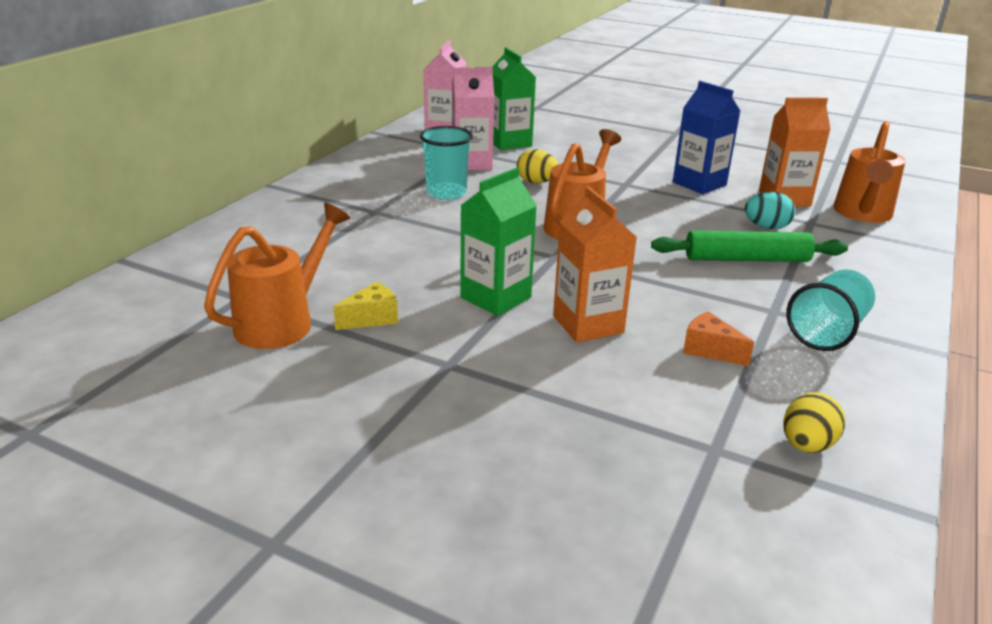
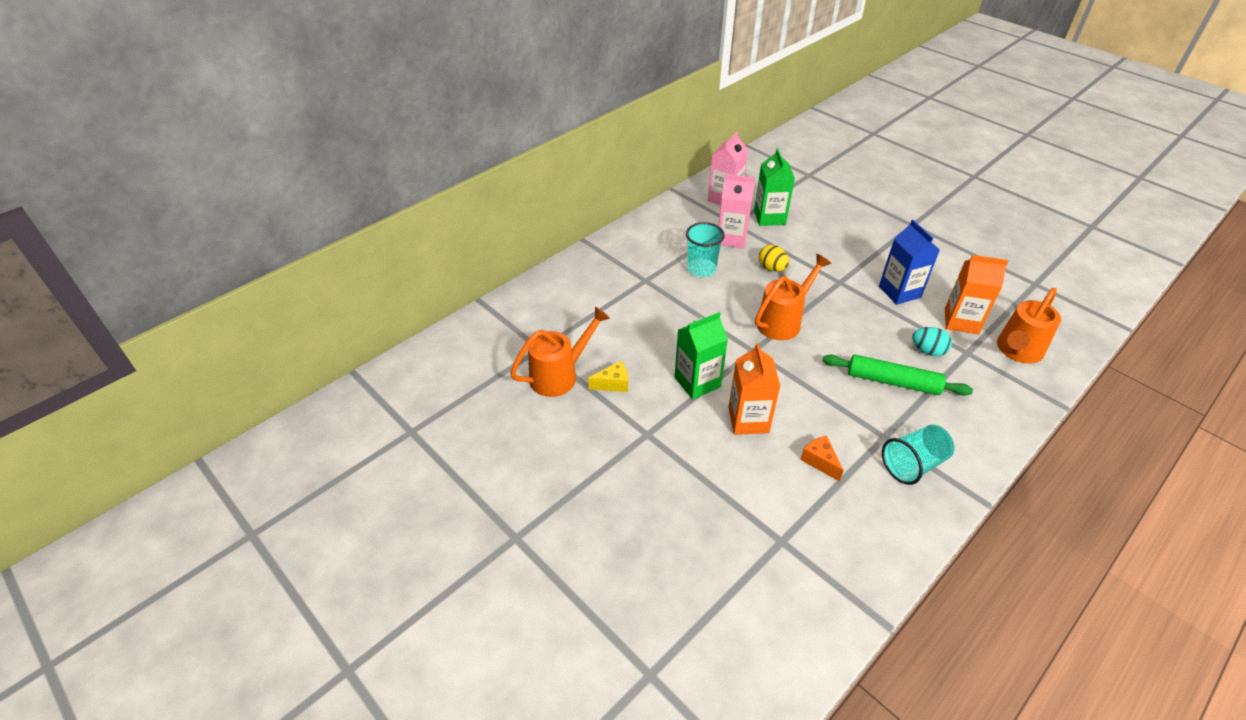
camera: 20 degrees right, 15 degrees up
(806, 445) = (842, 553): yellow egg -> none

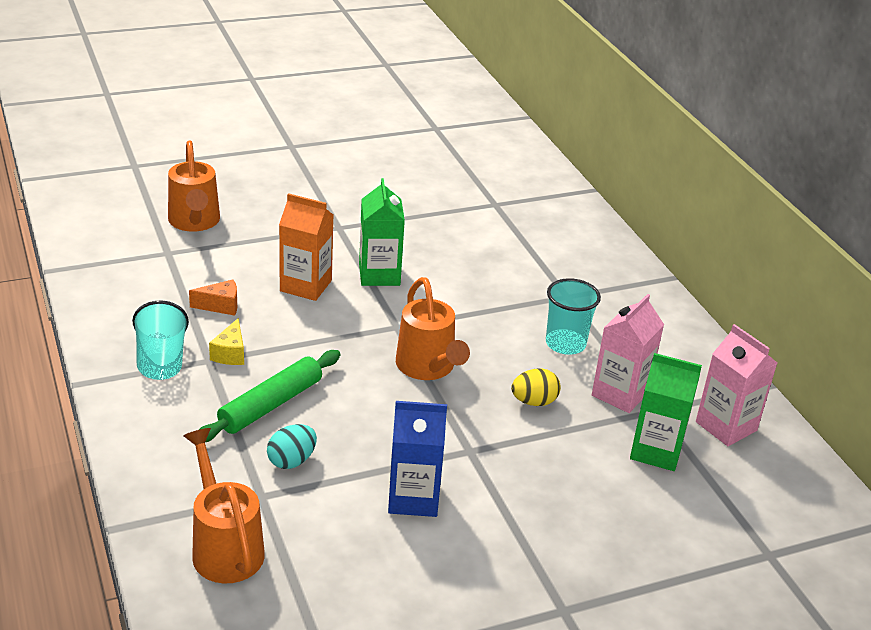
camera: 110 degrees right, 10 degrees down
(560, 375) = (449, 205): orange watering can -> orange watering can (194, 222)
(613, 384) = (415, 228): yellow cheese -> yellow cheese (230, 353)
(961, 321) = (316, 526): orange carton -> none

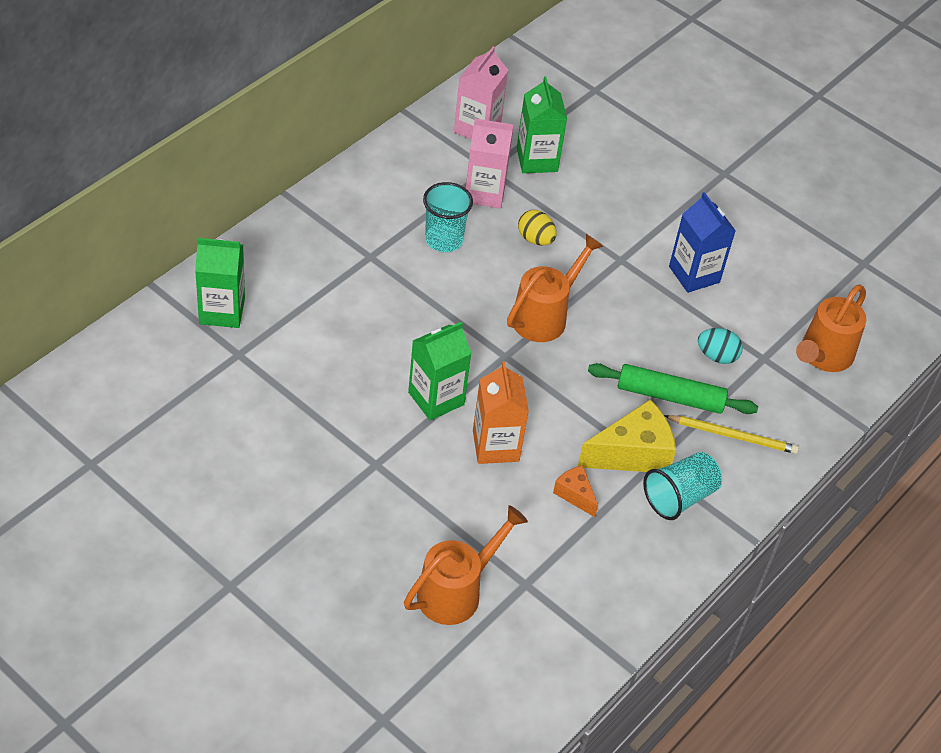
camera: 120 degrees left, 15 degrees up
(190, 424) = (733, 436): none -> yellow pencil
(230, 353) = (632, 453): yellow cheese -> yellow cheese, size x1.90
(546, 209) = (222, 311): none -> green carton

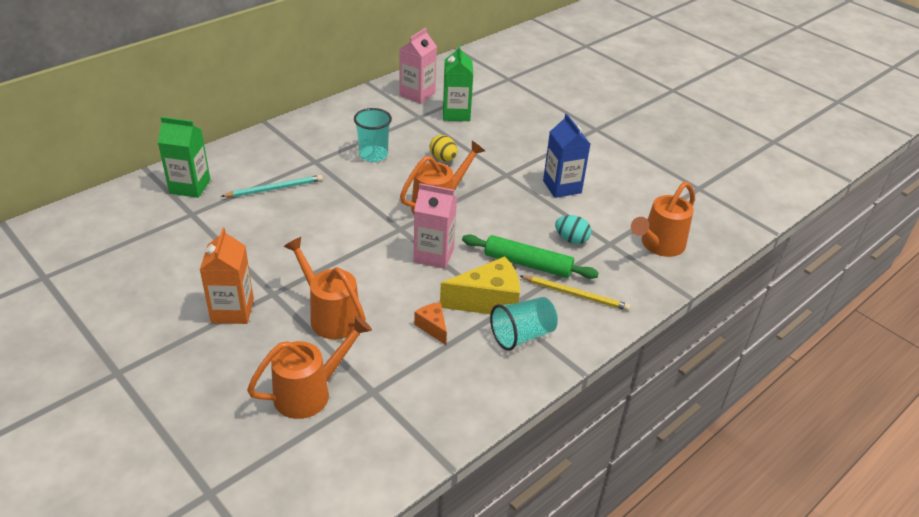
camera: 10 degrees right, 10 degrees down
(332, 305) = (275, 189): none -> turquoise pencil
(436, 398) = (336, 252): green carton -> none
(452, 489) = (330, 315): none -> orange watering can
(485, 192) = (412, 130): pink carton -> pink carton (434, 255)
(495, 446) = (375, 288): orange carton -> orange carton (232, 310)

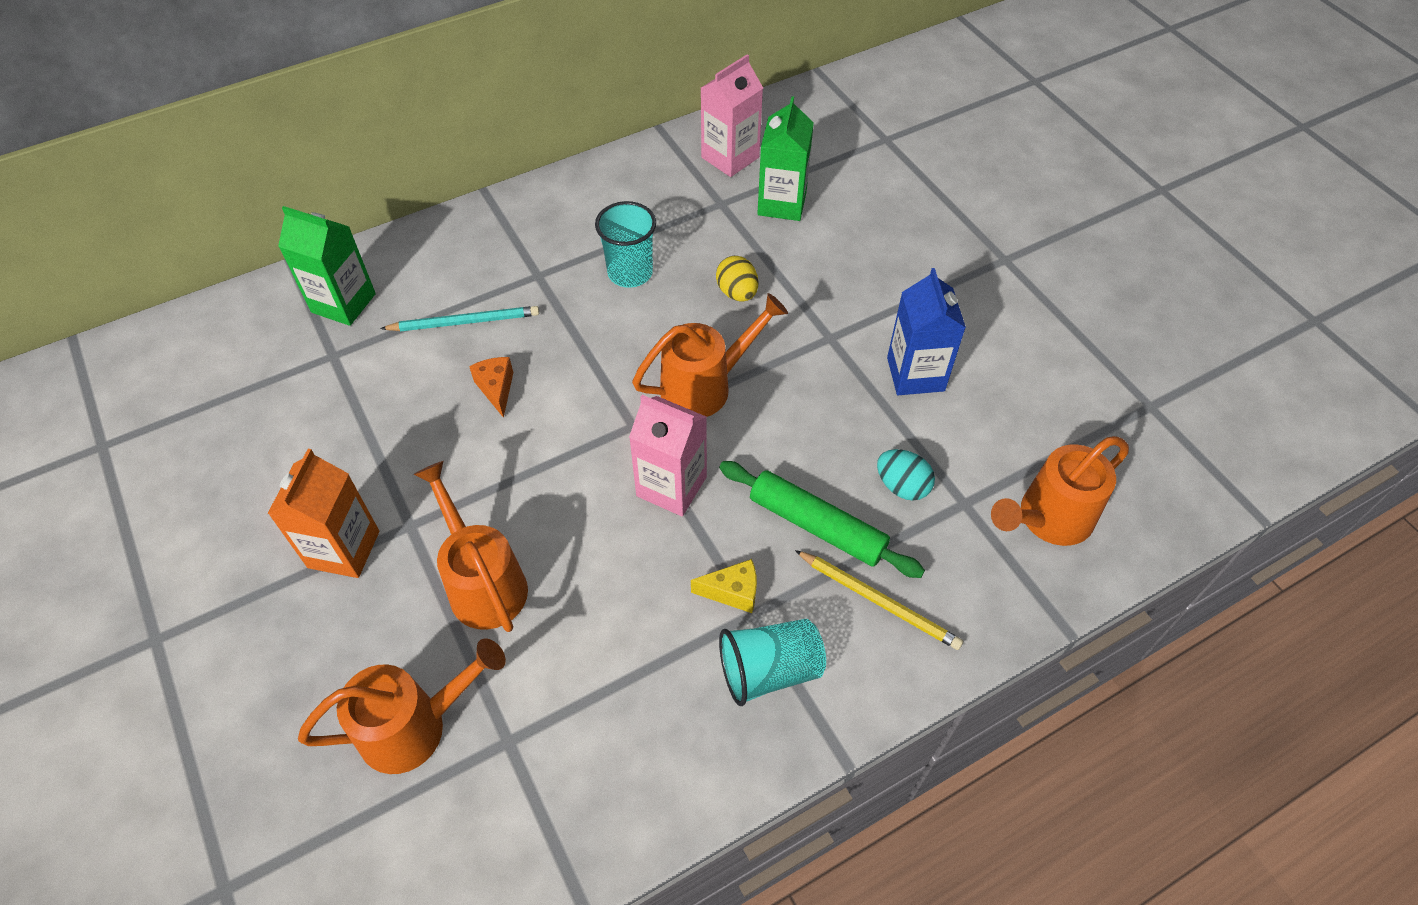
camera: 15 degrees right, 15 degrees up
(432, 327) = (632, 630): orange cheese -> orange cheese (496, 389)
(488, 301) = (733, 592): yellow cheese -> yellow cheese, size x0.53

